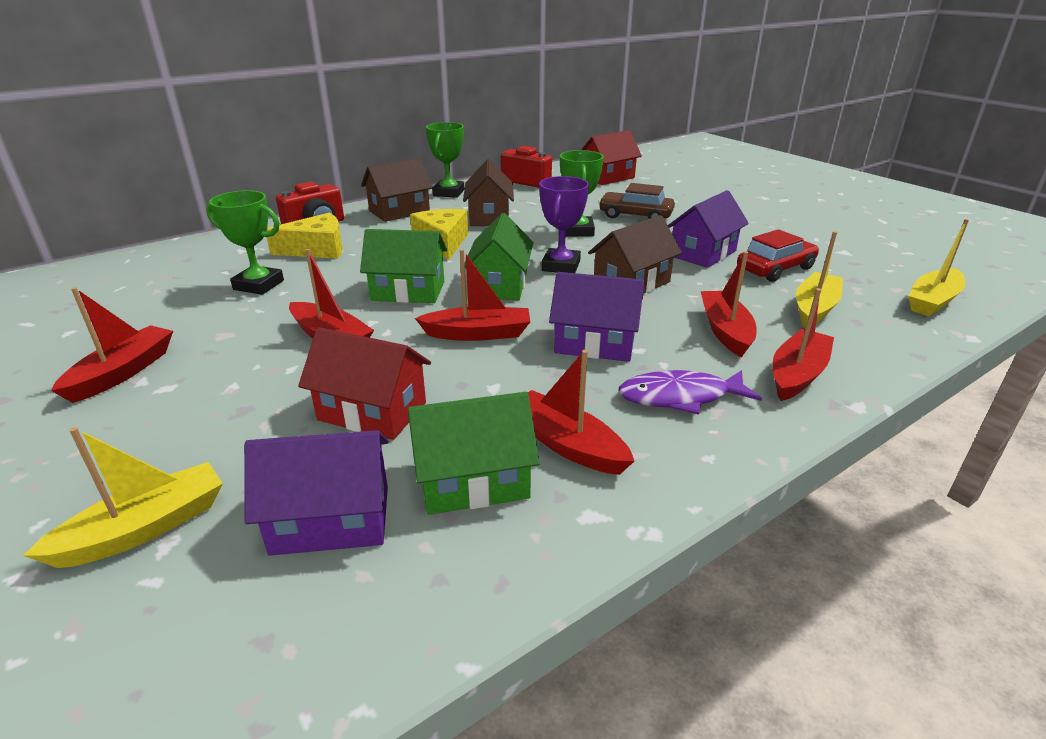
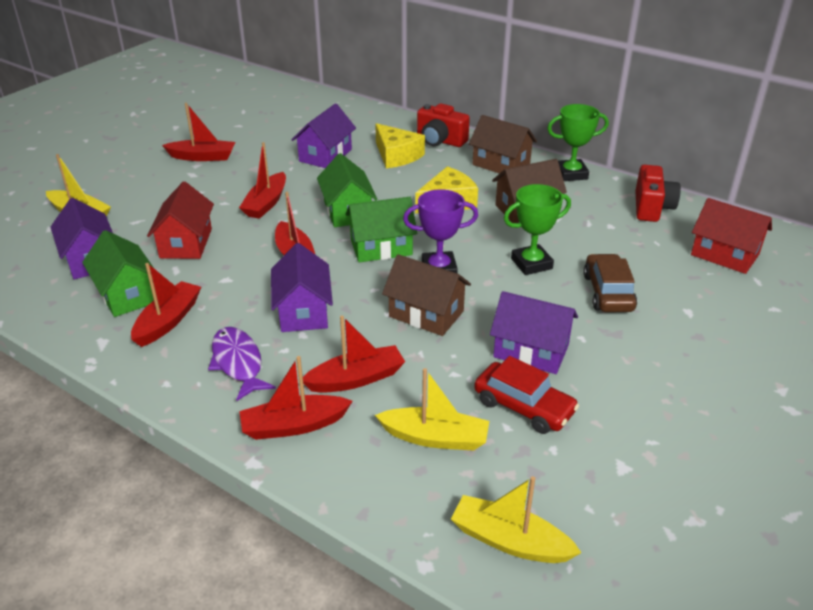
camera: 70 degrees right, 5 degrees up
(258, 285) = (325, 155): green trophy -> purple house
(797, 374) = (294, 425): red boat -> red boat turned 150 degrees clockwise

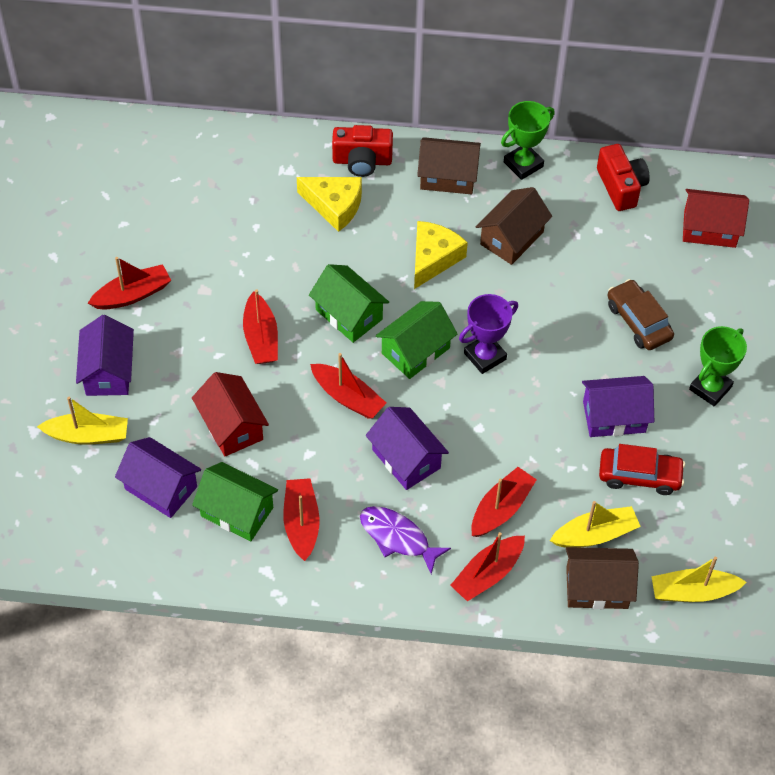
camera: 30 degrees left, 20 degrees up
(325, 155) = (261, 237): purple house -> purple house (108, 371)
(426, 314) = (508, 414): brown house -> brown house (597, 587)
(531, 264) = (558, 313): green trophy -> green trophy (710, 388)

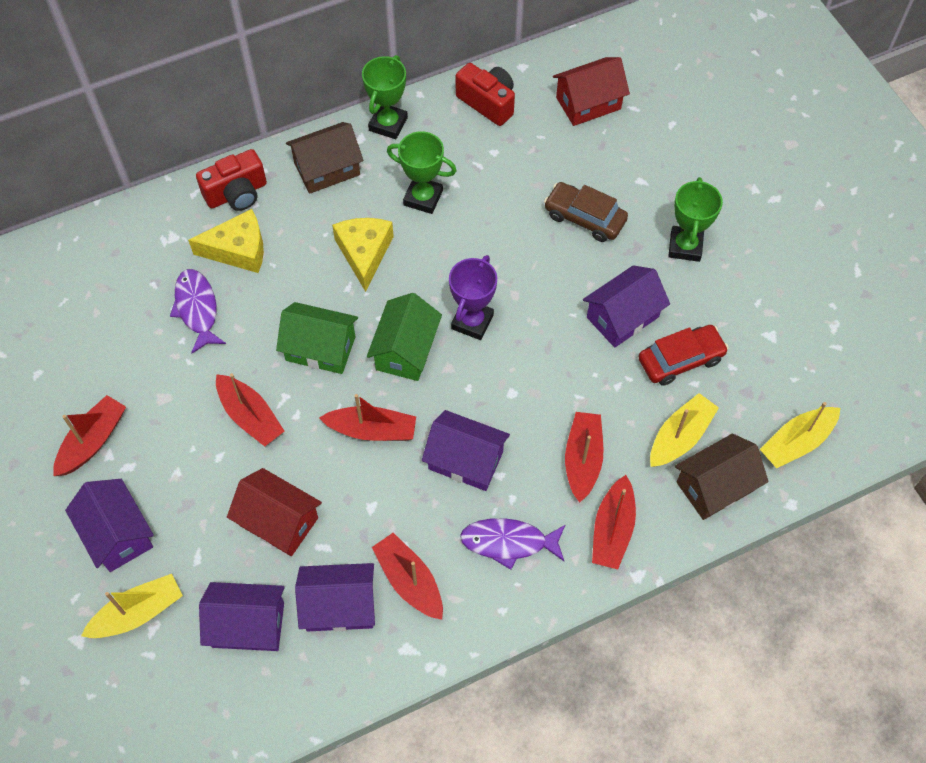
camera: 30 degrees left, 5 degrees up
(237, 512) = (339, 605): green house -> purple house
(273, 236) = (197, 309): none -> purple fish
(512, 238) = (423, 198): brown house -> green trophy

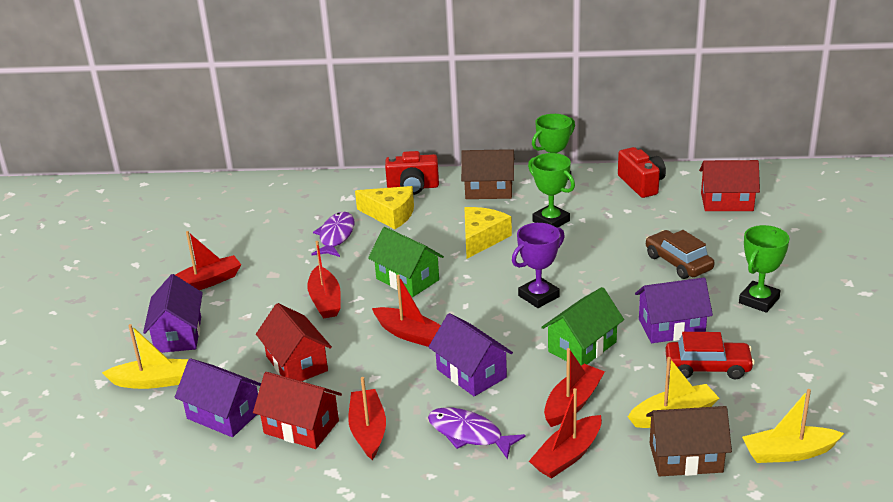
camera: 30 degrees right, 30 degrees down
(339, 605) = (301, 427): purple house -> red house
(405, 350) = (472, 298): green house -> green house (582, 347)

